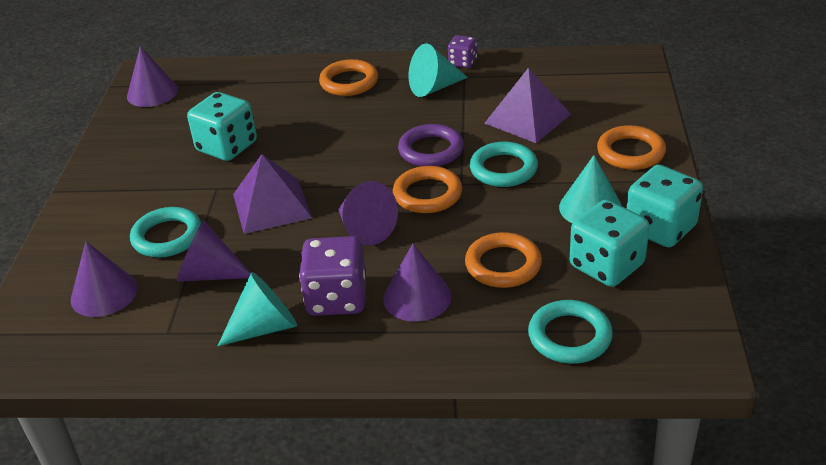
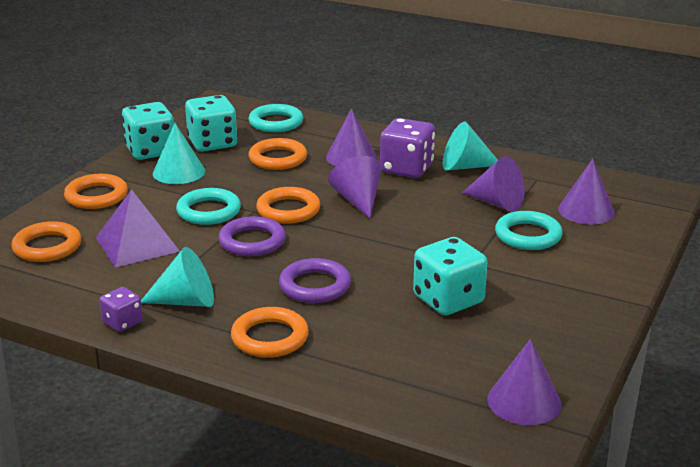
camera: 160 degrees left, 10 degrees down
(271, 206) = (426, 235): purple pyramid -> none
(344, 127) = (315, 286): none -> purple ring
(597, 94) = (47, 247): none -> orange ring

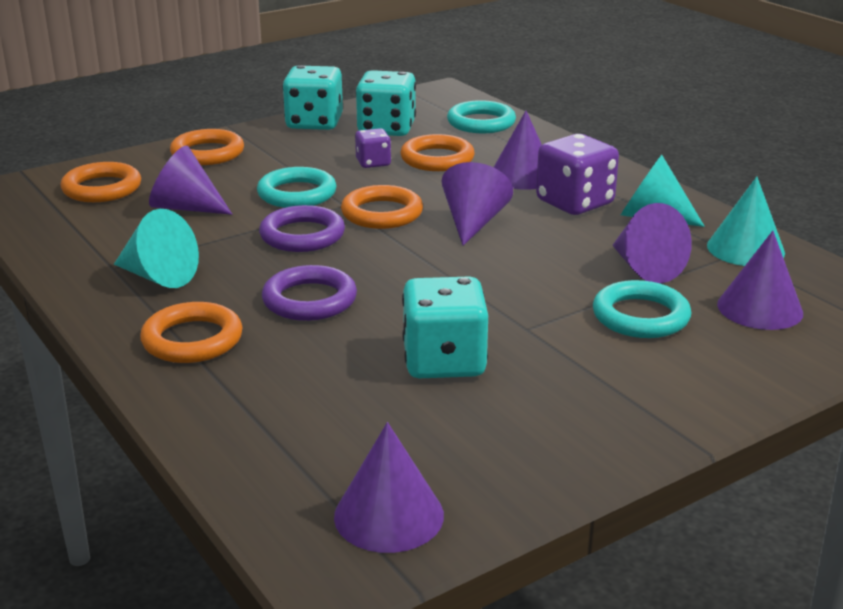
camera: 30 degrees right, 0 degrees up
(122, 322) = (73, 279): purple dice -> purple dice (373, 163)
(137, 244) = (186, 207): purple pyramid -> purple cone
(179, 172) = (316, 149): turquoise cone -> turquoise cone (745, 249)

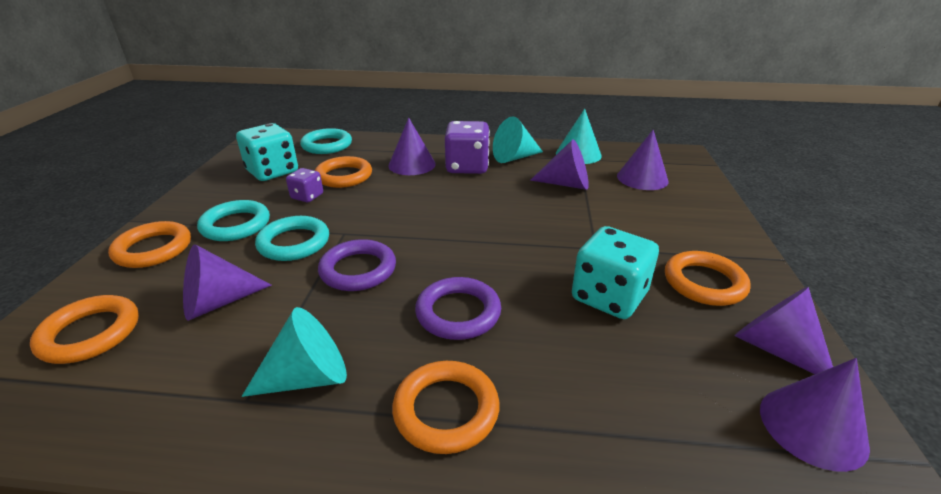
camera: 50 degrees left, 5 degrees up
(314, 123) = (209, 189): turquoise dice -> none
(382, 213) = (380, 225): orange ring -> orange ring (704, 283)
(473, 223) = (443, 203): purple cone -> purple cone (774, 348)
(640, 316) = (618, 209): turquoise ring -> turquoise ring (236, 225)

